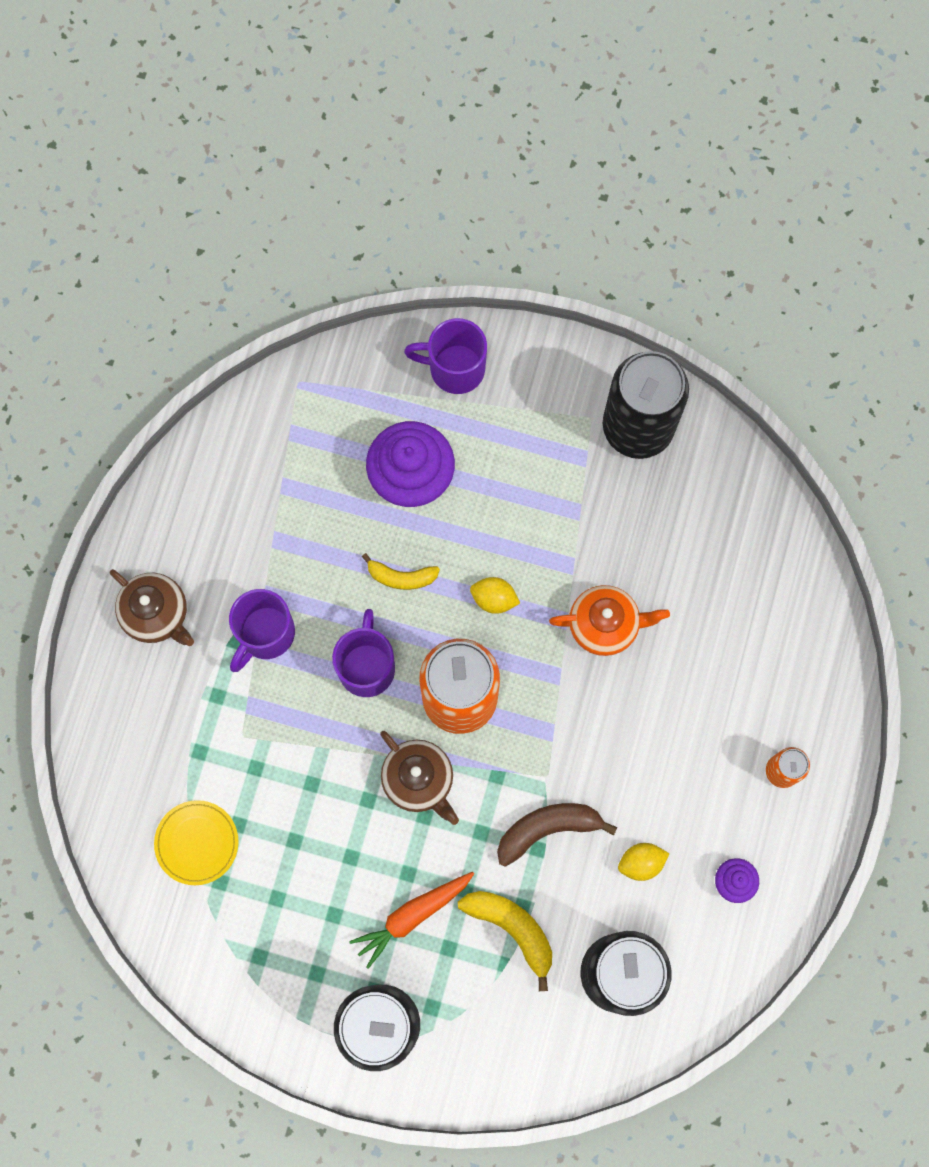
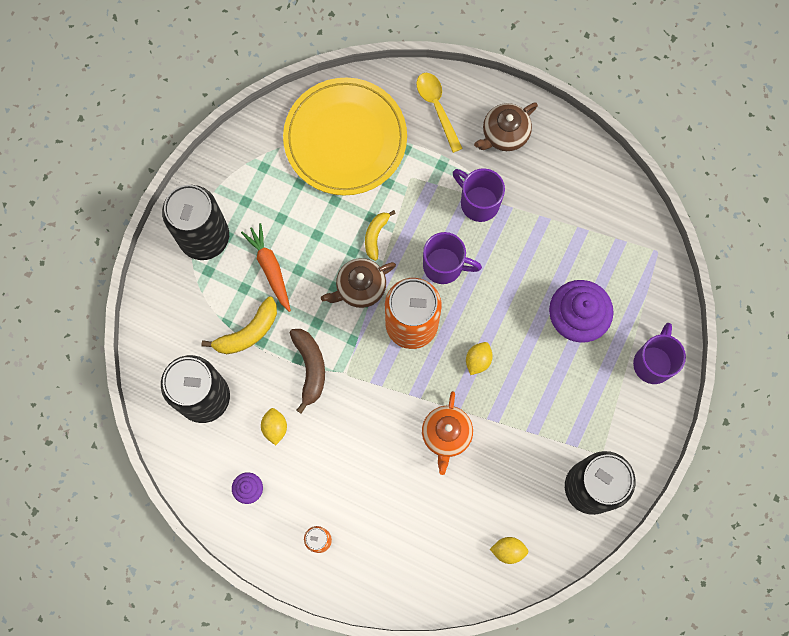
camera: 100 degrees right, 0 degrees up
(129, 717) = (437, 107): none -> yellow spoon
(197, 843) = (345, 139): yellow plate -> yellow plate, size x2.19
(401, 577) = (504, 299): yellow banana -> yellow banana (375, 235)
(742, 519) = (508, 550): none -> yellow lemon

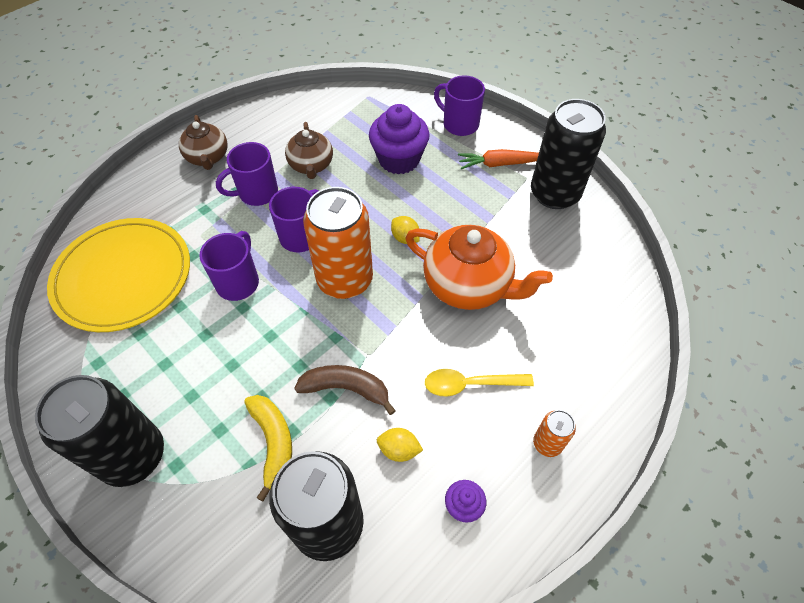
camera: 70 degrees left, 20 degrees down
(270, 268) = (213, 393): orange carrot -> orange carrot (500, 164)
(360, 287) = (283, 312): brown teapot -> brown teapot (311, 165)
(375, 235) = (238, 282): yellow banana -> purple mug
(437, 107) = (148, 196): yellow spoon -> yellow spoon (470, 384)
(446, 435) = (468, 285): orange teapot -> orange teapot, size x1.63
(508, 550) = (599, 270): yellow lemon -> none

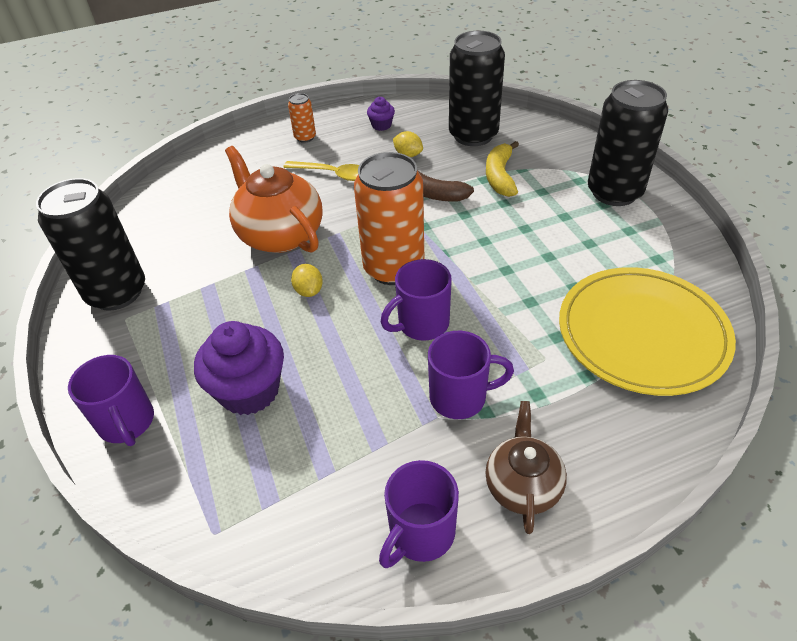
camera: 155 degrees left, 10 degrees down
(238, 282) = (506, 294): purple mug -> purple mug (420, 533)
(311, 165) = (370, 419): brown teapot -> none
(500, 164) = (135, 345): orange carrot -> none

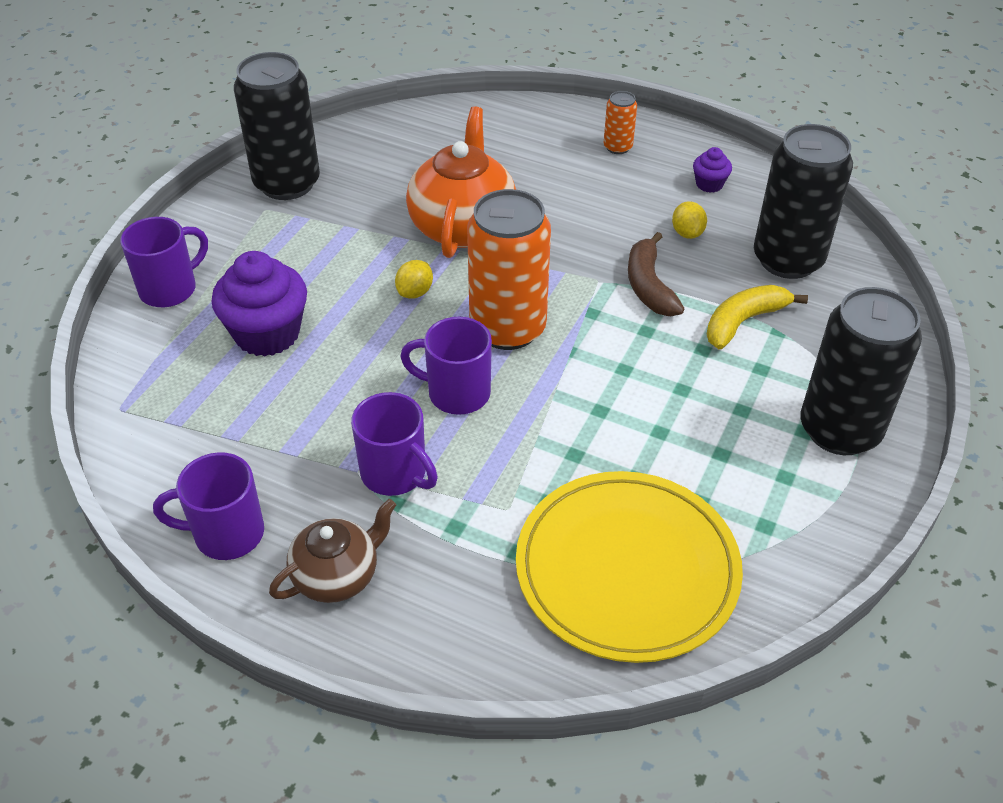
camera: 45 degrees right, 0 degrees up
(127, 423) = (170, 289): purple mug -> purple mug turned 150 degrees counterclockwise
(333, 174) = (588, 202): yellow spoon -> none

